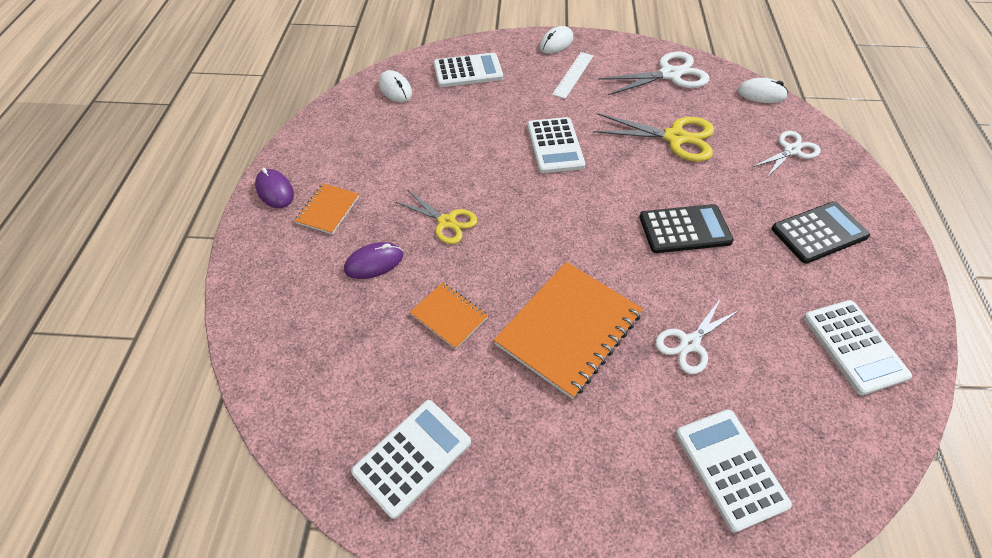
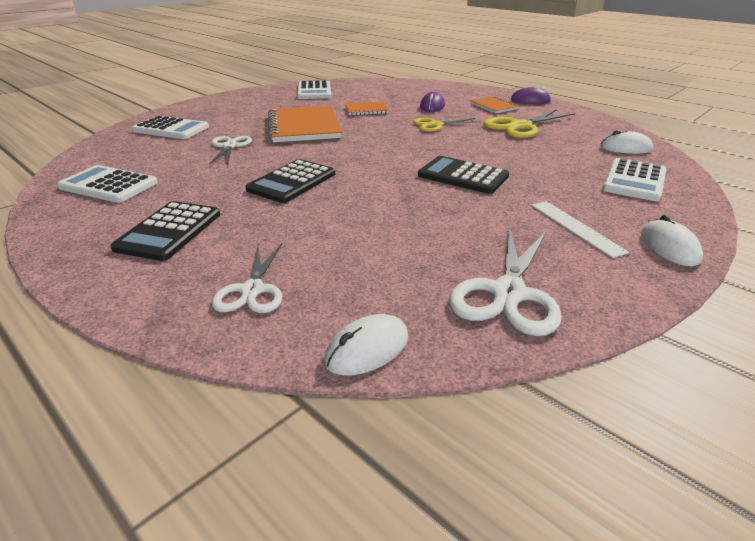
camera: 130 degrees right, 20 degrees down
(555, 146) = (463, 176): white calculator -> black calculator
(675, 138) = (389, 231): yellow scissors -> yellow scissors (520, 126)

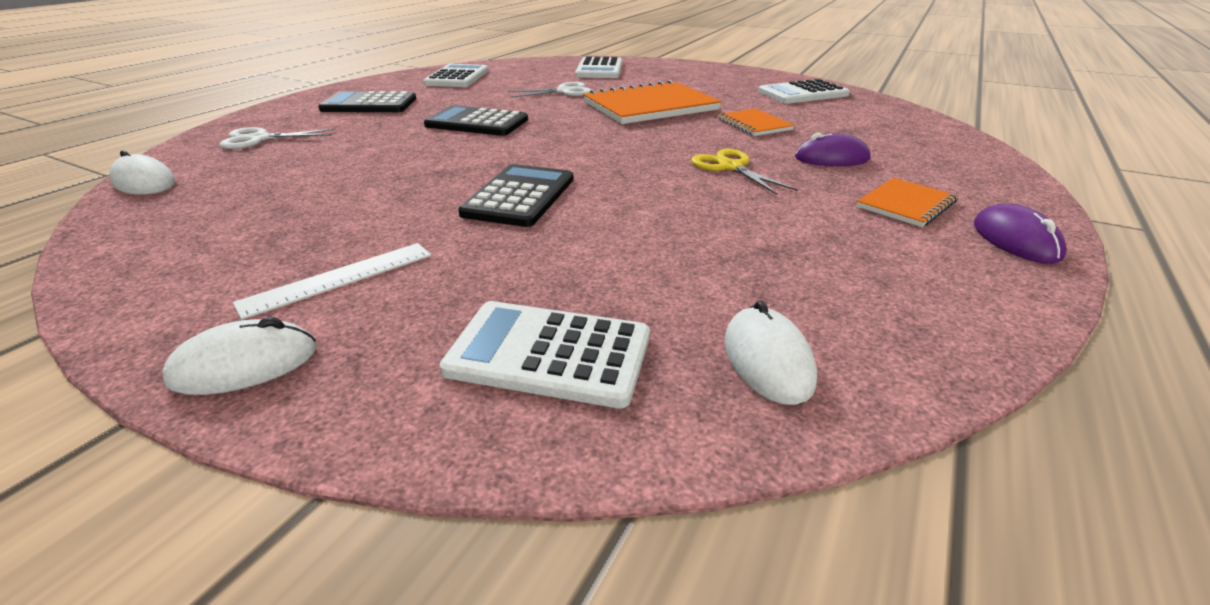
camera: 75 degrees right, 0 degrees up
(508, 293) = (188, 234): white scissors -> none
(520, 126) = (798, 232): yellow scissors -> none

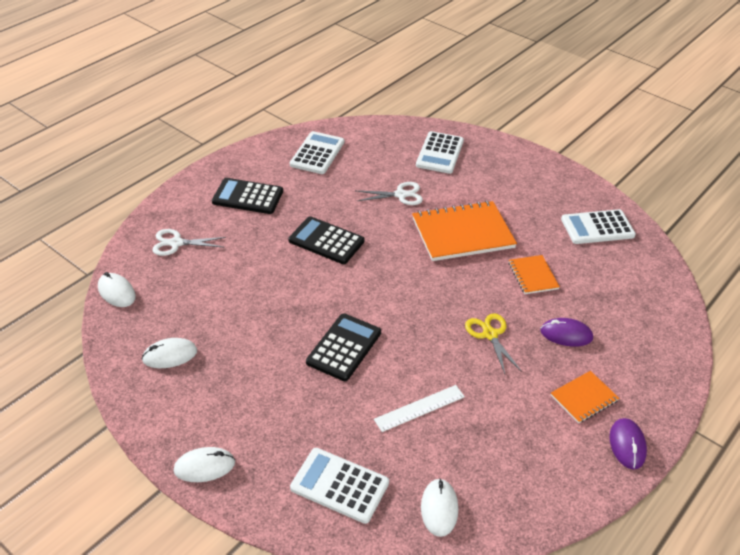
camera: 10 degrees right, 10 degrees up
(215, 231) = (170, 355): none -> white mouse
(338, 278) = (240, 411): white ruler -> white ruler (419, 408)

